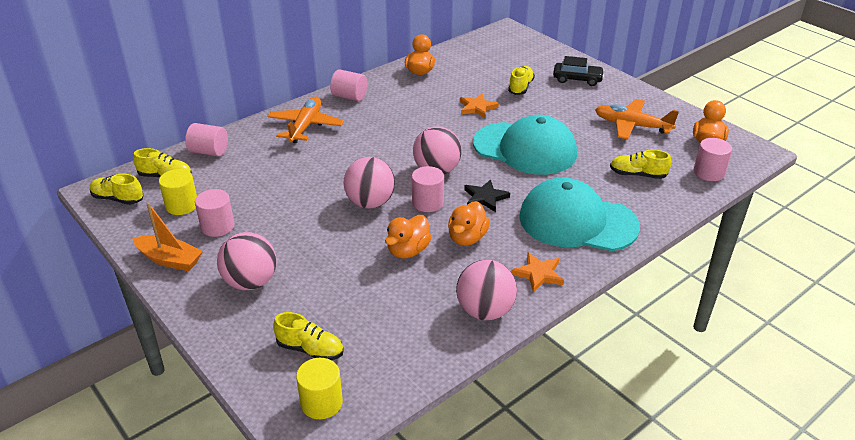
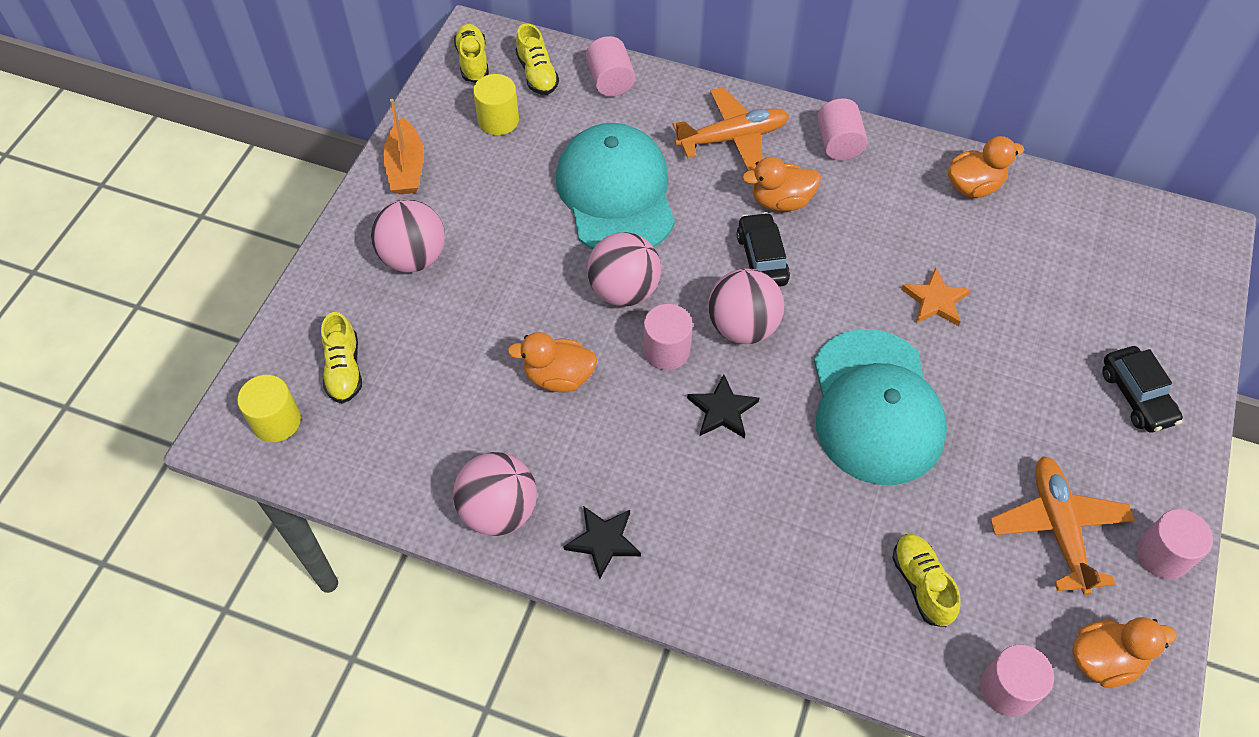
camera: 60 degrees right, 20 degrees up
(217, 226) = (484, 173): pink cylinder -> pink cylinder (1162, 555)
(398, 148) = (761, 259): none -> black car
(467, 238) = (624, 428): orange duck -> orange duck (781, 201)
(520, 87) = (1041, 329): yellow shoe -> none
(538, 274) = (603, 541): orange star -> black star
(577, 221) = (746, 545): turquoise cap -> turquoise cap (616, 193)

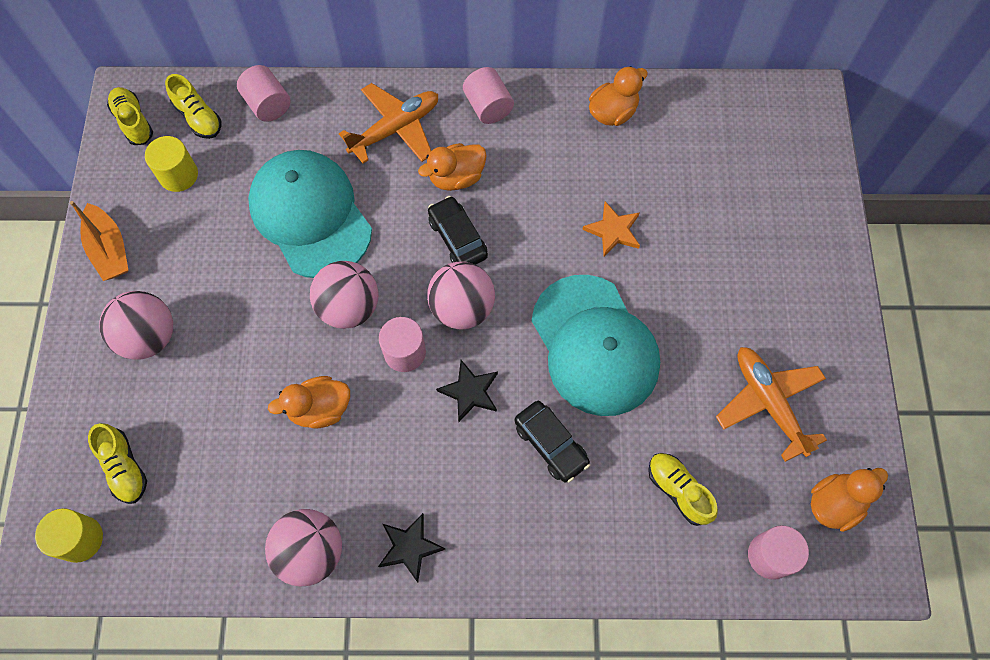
camera: 20 degrees left, 10 degrees up
(1136, 396) = (795, 265): black car -> black car (551, 444)
(1162, 555) = (853, 398): pink cylinder -> none

